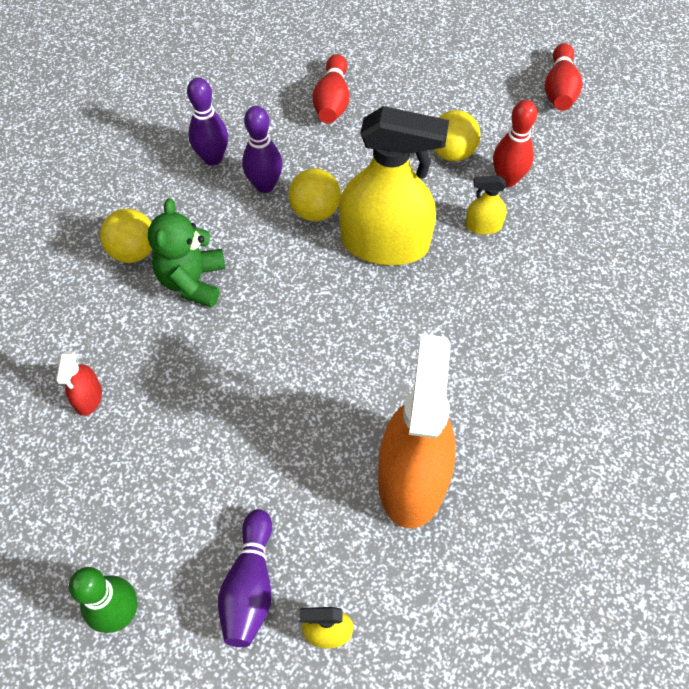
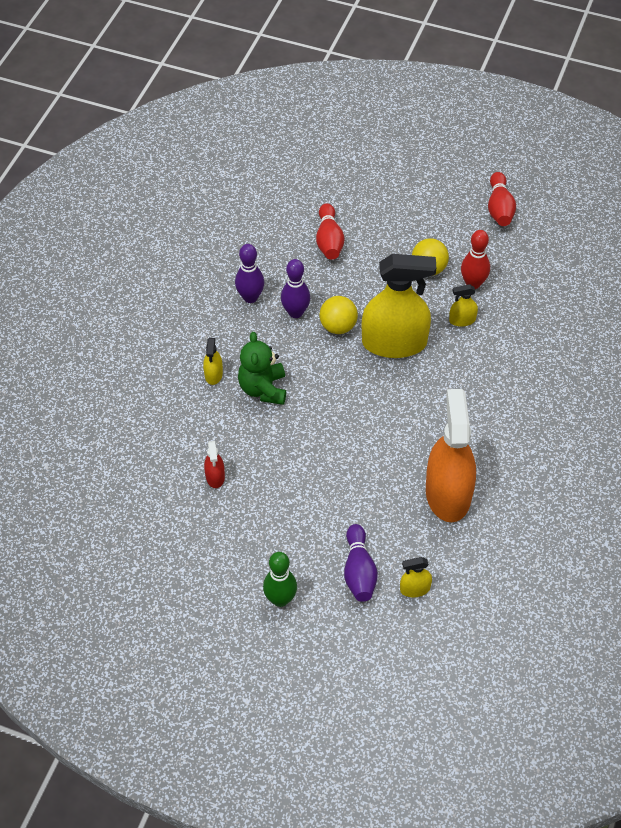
camera: 10 degrees left, 5 degrees down
(134, 252) = (213, 374): yellow ball -> yellow spray bottle

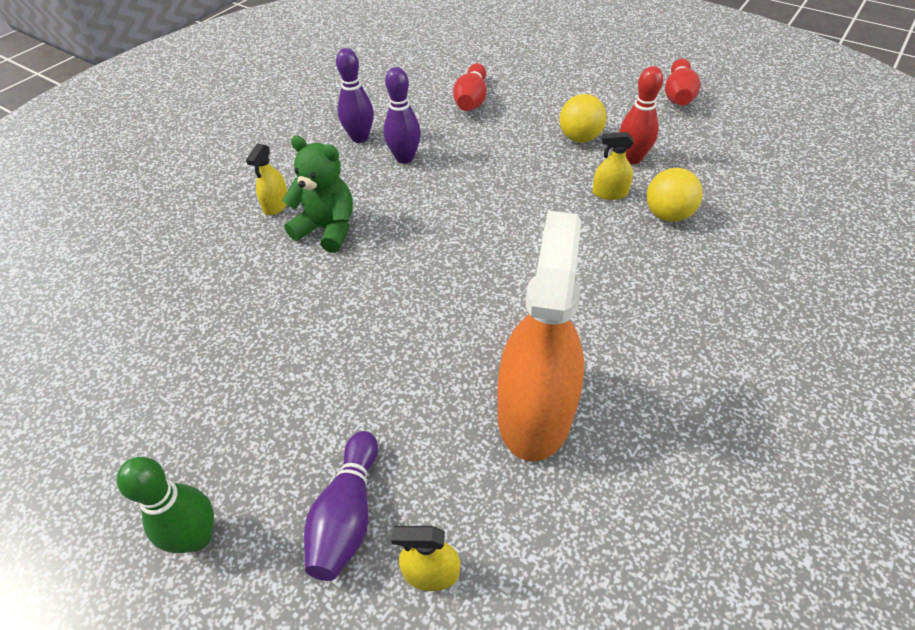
camera: 15 degrees right, 5 degrees down
(215, 476) = (208, 323): red spray bottle -> none
(263, 389) = (327, 229): green teddy bear -> green teddy bear turned 105 degrees clockwise
(338, 326) = (449, 178): yellow ball -> yellow ball (667, 215)
(394, 343) = (514, 204): yellow spray bottle -> none

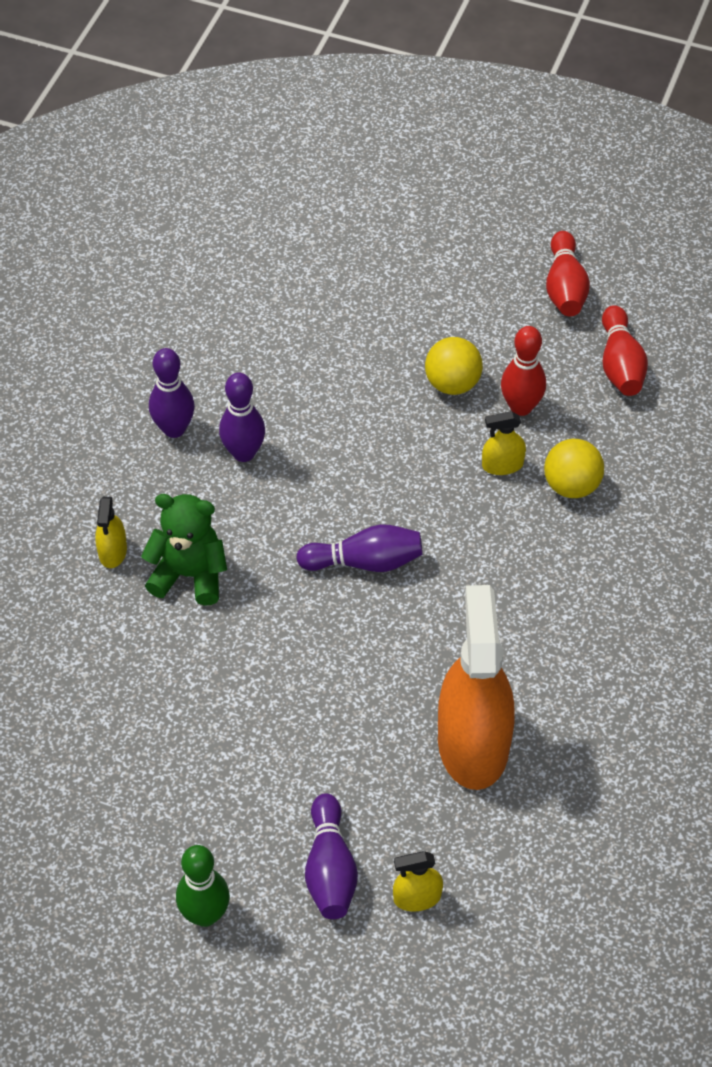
camera: 15 degrees left, 5 degrees up
(471, 100) = (299, 339): red bowling pin -> red bowling pin (620, 364)
(475, 242) = (365, 562): none -> purple bowling pin

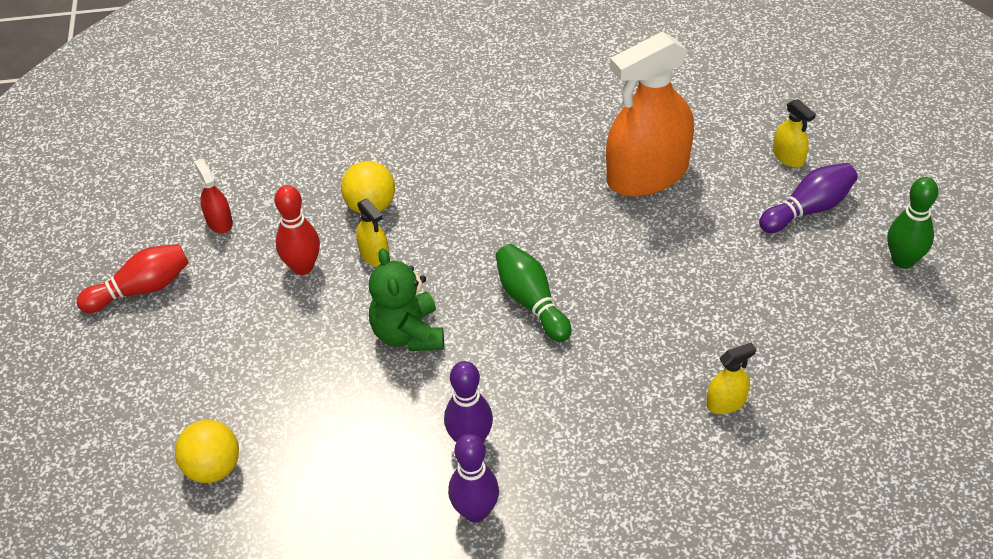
camera: 115 degrees left, 5 degrees down
(113, 551) = (645, 487): yellow spray bottle -> yellow spray bottle (726, 402)
(189, 575) = (628, 416): green teddy bear -> green teddy bear (408, 333)
(365, 562) = (531, 302): purple bowling pin -> green bowling pin
(452, 384) = (300, 322): yellow ball -> yellow ball (213, 468)
(620, 364) = (219, 221): red bowling pin -> red spray bottle

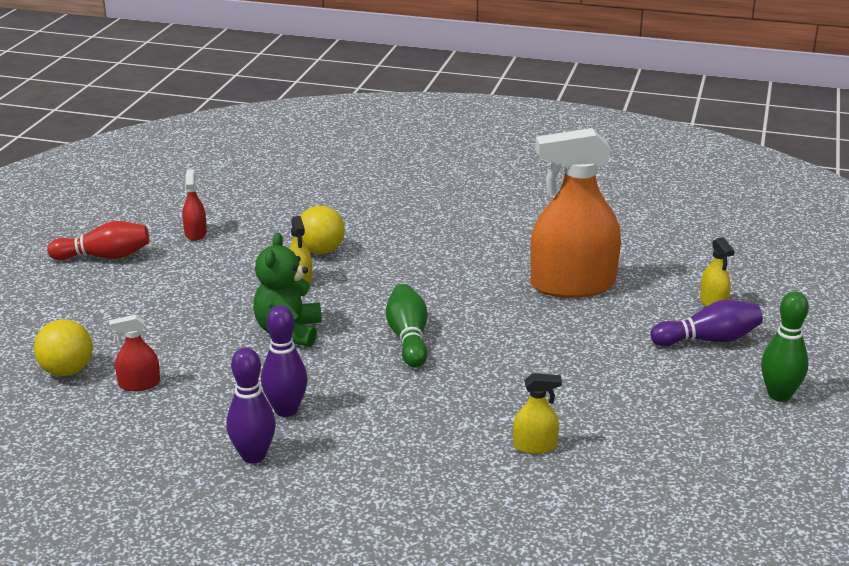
camera: 20 degrees right, 20 degrees down
(301, 459) = (139, 384): none -> red spray bottle
(302, 267) = (237, 273): red bowling pin -> none

